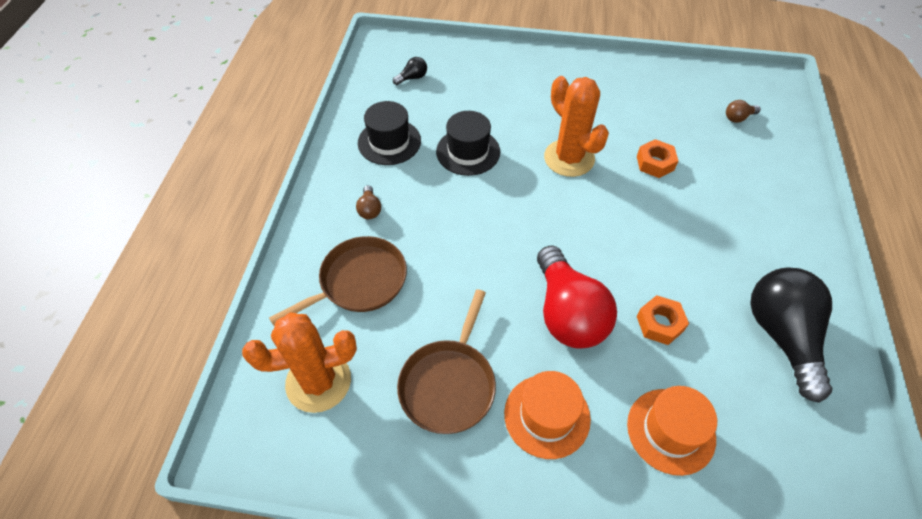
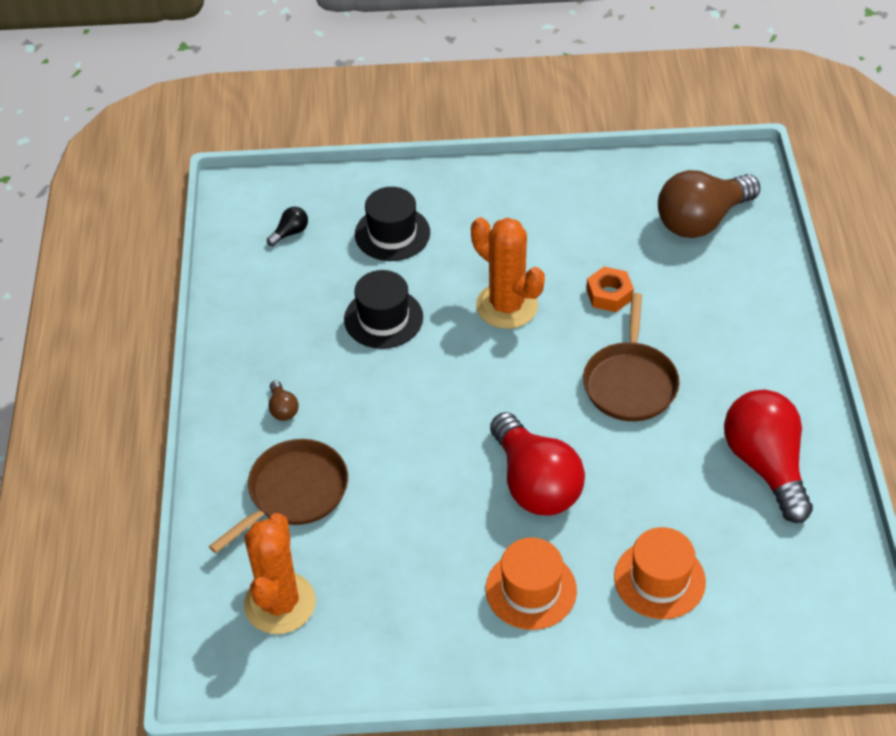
camera: 10 degrees left, 5 degrees down
(318, 382) = (280, 603): orange cactus -> orange cactus turned 60 degrees counterclockwise
(389, 142) = (283, 322): black hat -> black hat (392, 233)
(449, 384) = (421, 579): brown pan -> brown pan (630, 383)
(659, 323) = (636, 476): orange nut -> none
(738, 118) = (701, 220): brown light bulb -> brown light bulb, size x2.46
(781, 336) = (765, 465): black light bulb -> red light bulb

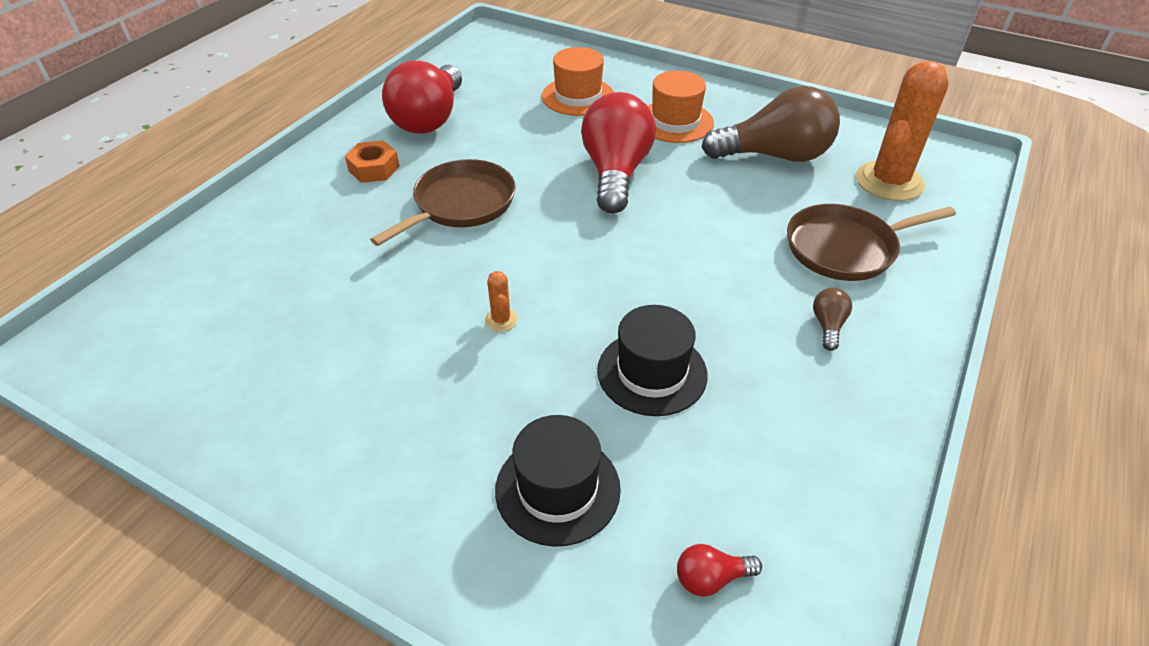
camera: 150 degrees left, 5 degrees down
(290, 233) = (711, 578): black light bulb -> red light bulb
(506, 306) = (501, 320): orange cactus -> orange cactus, size x0.41
(609, 294) = (387, 282): orange nut -> orange nut (374, 168)
(701, 220) = (199, 310): brown light bulb -> brown light bulb (774, 156)

